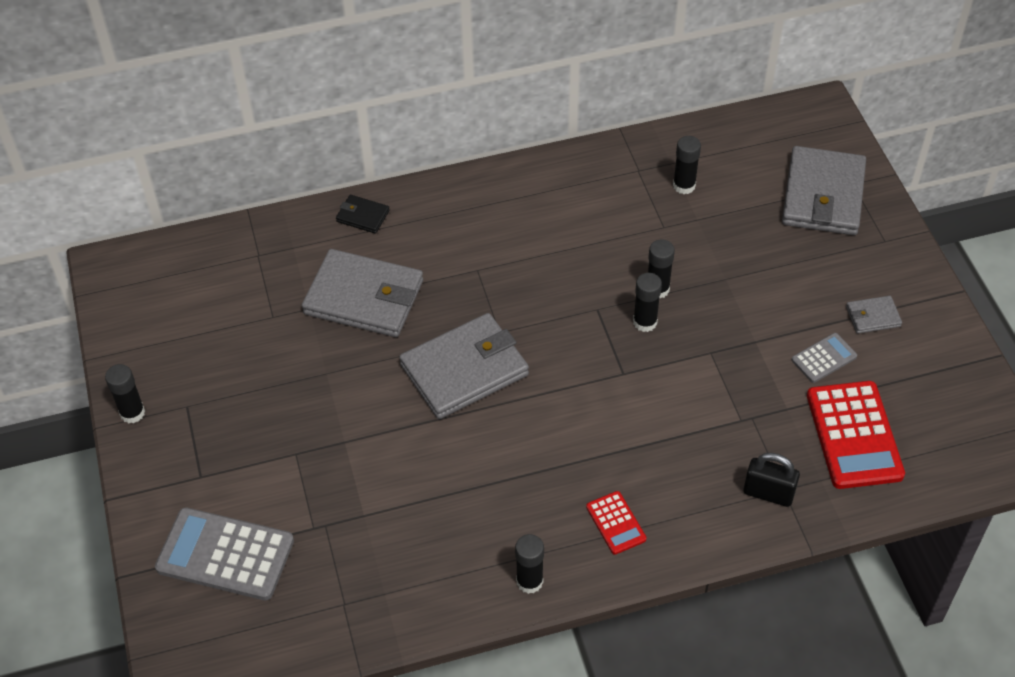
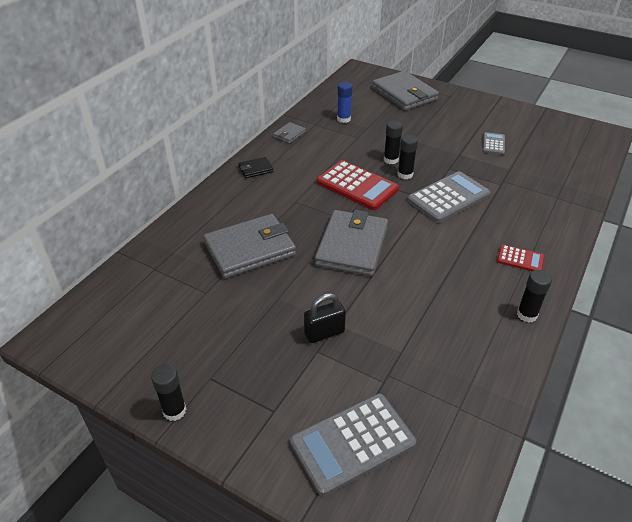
camera: 45 degrees left, 10 degrees down
(363, 216) = (197, 214): black wallet -> black wallet (255, 169)
(650, 390) = (448, 198): none -> grey calculator
(684, 186) = (343, 119): black glue stick -> blue glue stick
(768, 493) = (555, 203): black padlock -> black padlock (324, 333)
(854, 435) = (547, 162): red calculator -> red calculator (357, 186)
(873, 316) = (486, 121): grey wallet -> grey wallet (289, 134)

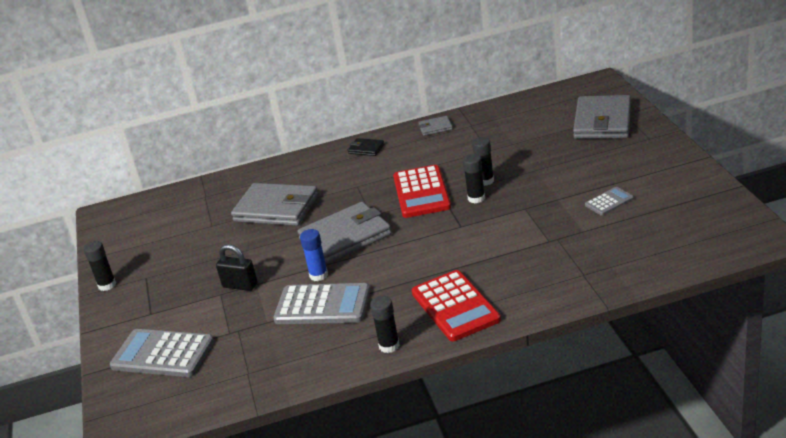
camera: 50 degrees right, 10 degrees down
(343, 119) = (503, 128): blue glue stick -> blue glue stick (318, 275)
(448, 198) = (480, 232): grey calculator -> grey calculator (322, 305)
(520, 259) = (455, 306): red calculator -> red calculator, size x1.94

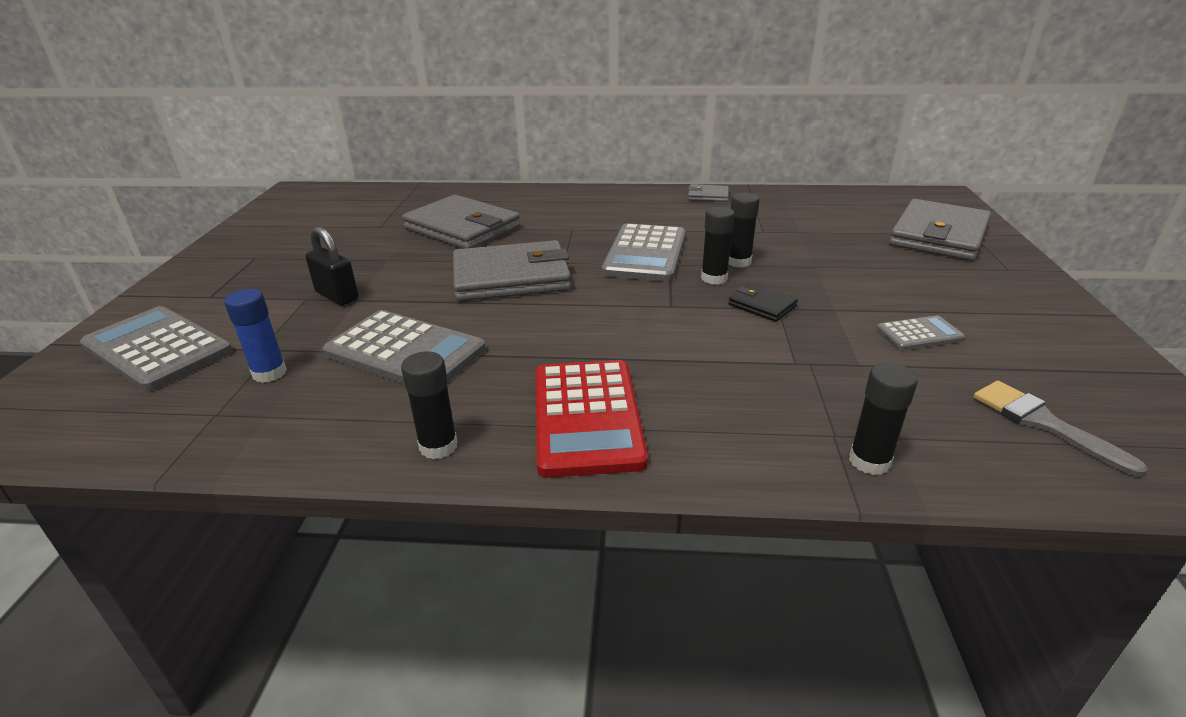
camera: 15 degrees right, 0 degrees up
(107, 285) = (209, 254): black glue stick -> black glue stick (869, 461)
(318, 275) = (437, 312): blue glue stick -> blue glue stick (269, 373)
(366, 149) = (612, 197): black wallet -> black wallet (762, 305)
(421, 192) = (645, 254): red calculator -> grey calculator
(679, 236) = (1042, 423): none -> grey brush

